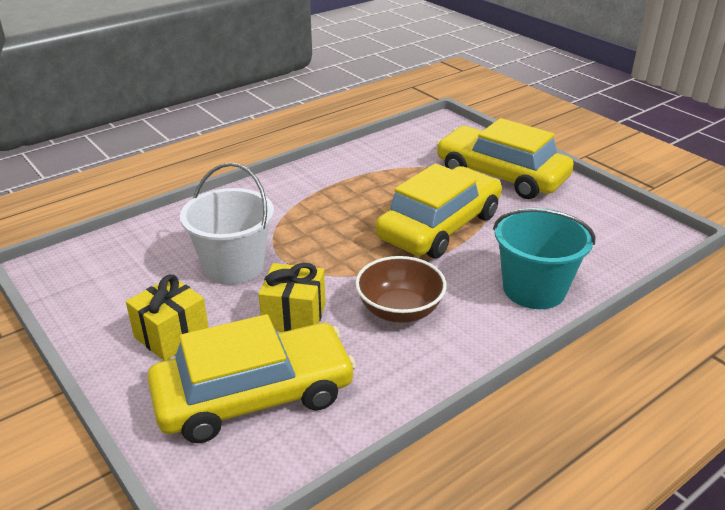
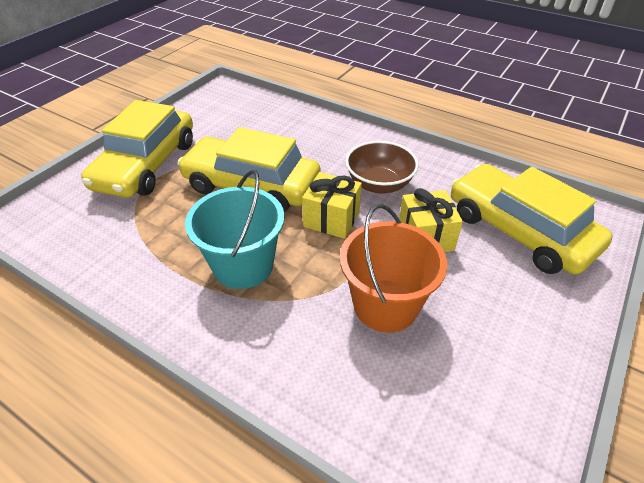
camera: 110 degrees left, 10 degrees up
(171, 335) = (507, 308): yellow gift -> yellow gift (331, 219)
(234, 266) = (385, 305): white bucket -> orange bucket
(534, 289) = (317, 131): turquoise bucket -> turquoise bucket (243, 265)

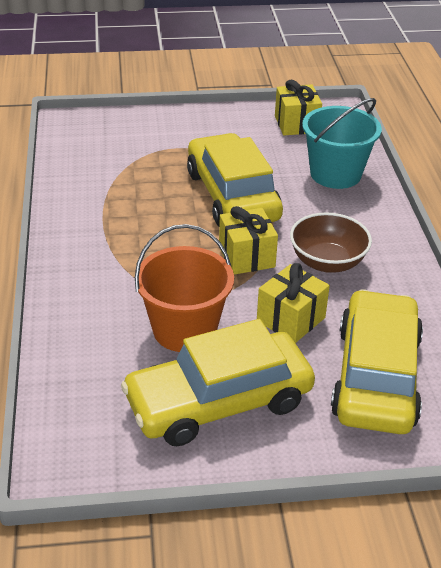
camera: 50 degrees right, 5 degrees down
(146, 165) = (188, 134): yellow car -> yellow car (218, 401)
(212, 112) = (296, 124): none -> yellow gift
(243, 265) = (143, 239): turquoise bucket -> turquoise bucket (335, 174)

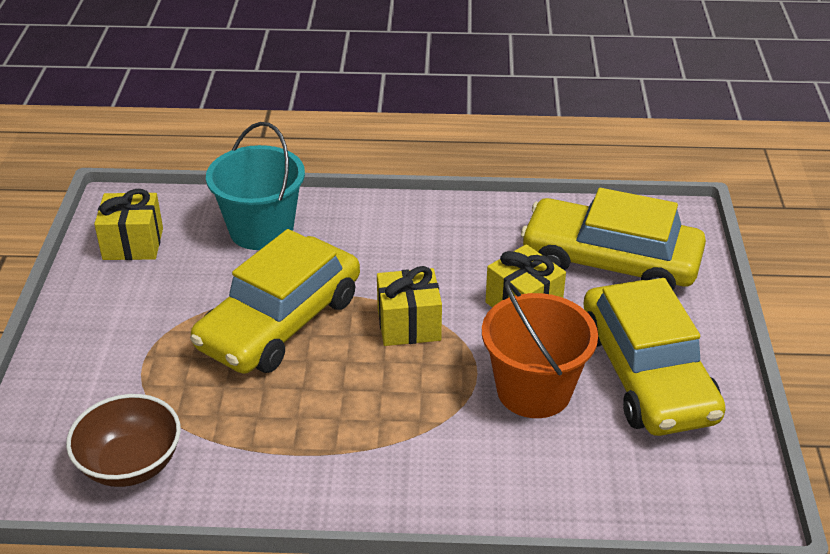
camera: 80 degrees left, 0 degrees up
(232, 195) = (280, 322): yellow car -> yellow car turned 45 degrees counterclockwise
(327, 262) = (430, 264): brown bowl -> brown bowl (130, 464)

